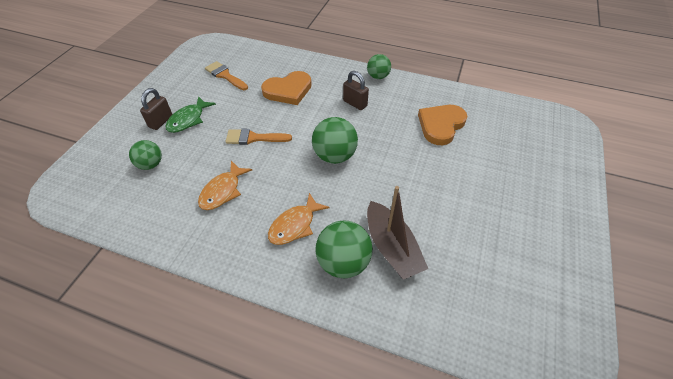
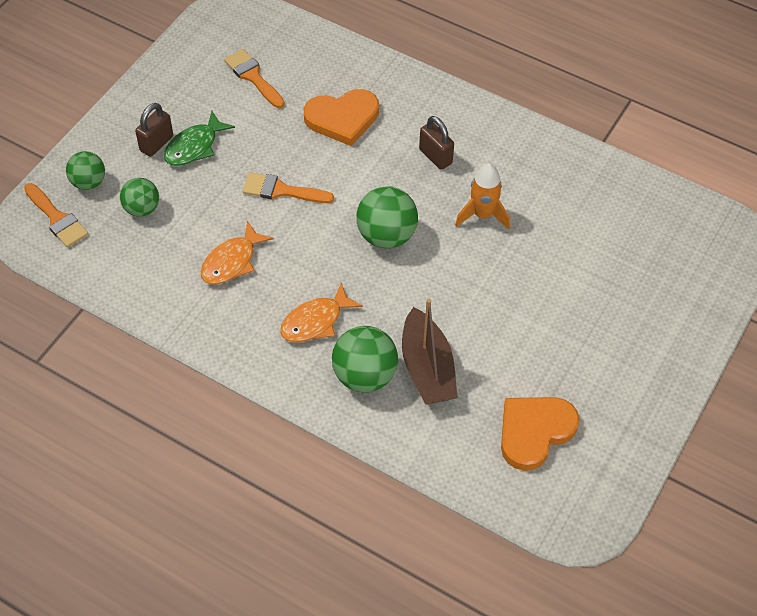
camera: 10 degrees right, 5 degrees up
(83, 181) = (57, 218): none -> orange brush
(378, 76) = (483, 114): green ball -> green ball (88, 182)
(397, 133) = (482, 215): none -> orange rocket
(441, 125) = (549, 212): orange heart -> orange heart (534, 432)

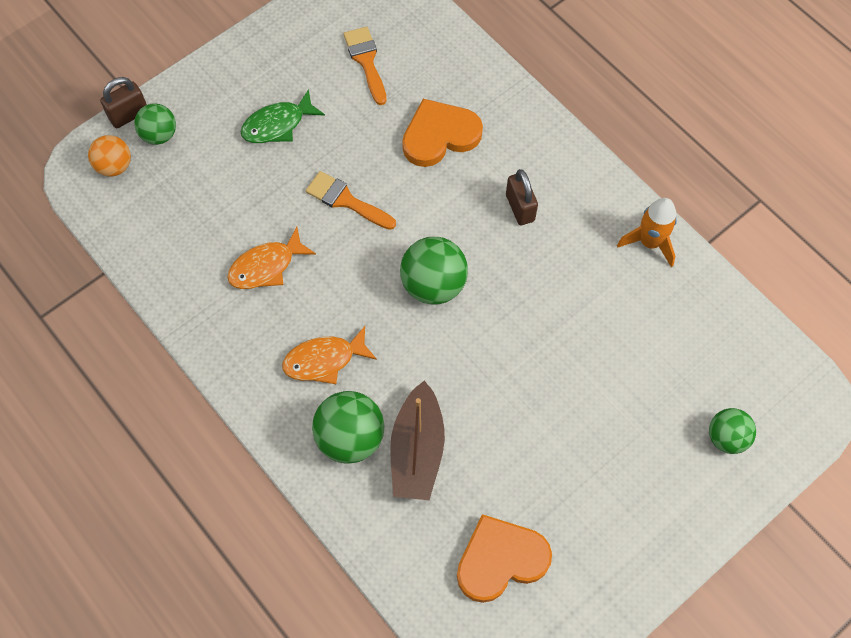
camera: 20 degrees right, 10 degrees up
(57, 218) = (114, 166): orange brush -> orange ball
(142, 209) = (200, 180): green ball -> green ball (726, 437)
(156, 143) = (241, 110): brown padlock -> brown padlock (129, 115)
(342, 118) = (439, 135): orange heart -> orange heart turned 150 degrees clockwise
(482, 215) = (543, 291): orange rocket -> orange rocket (649, 242)

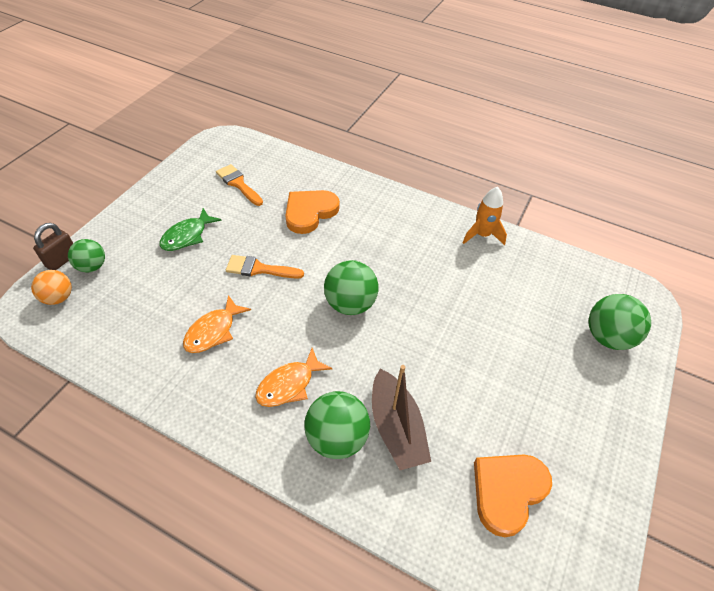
camera: 25 degrees left, 15 degrees down
(520, 208) = (386, 239): brown padlock -> none
(726, 437) = (607, 337): green ball -> green ball, size x1.56

